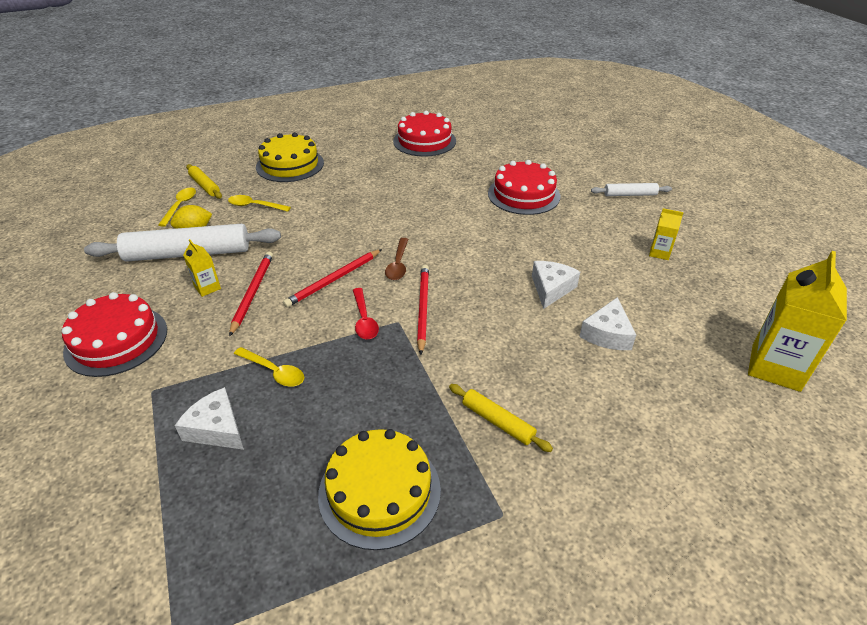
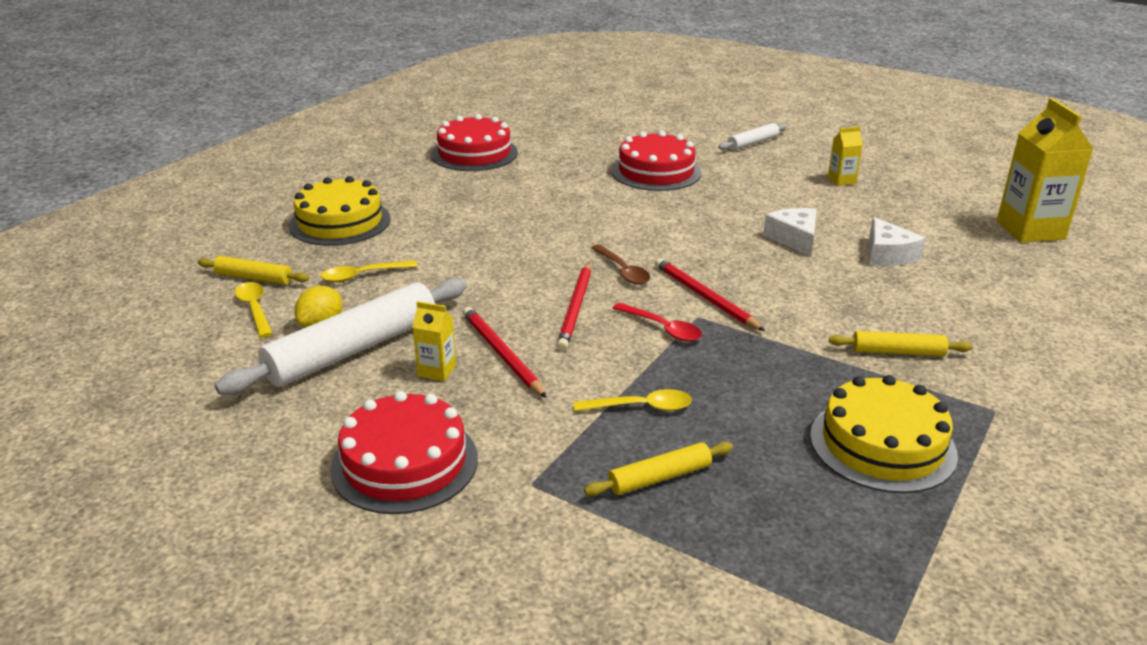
camera: 35 degrees left, 10 degrees down
(217, 428) = (660, 477): white cheese -> yellow rolling pin

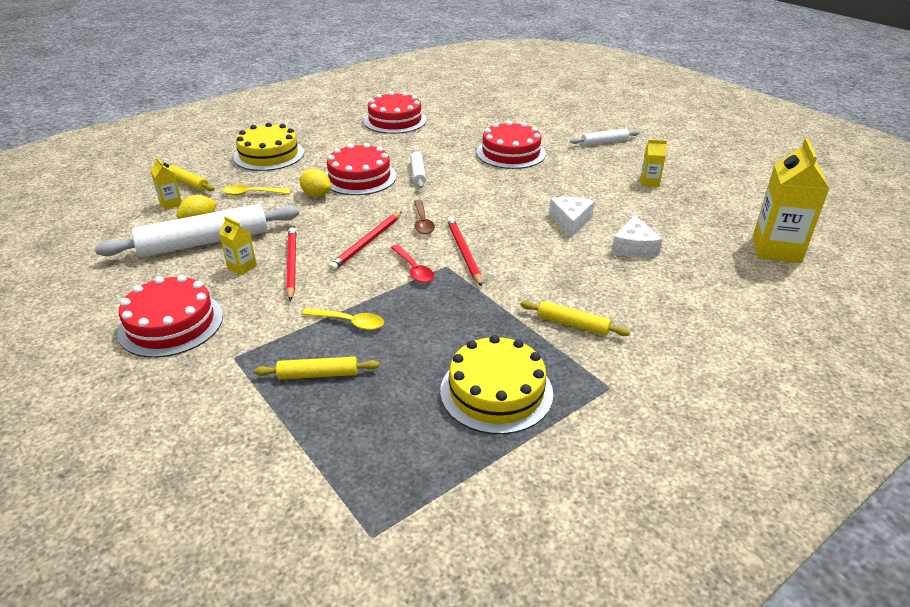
camera: 20 degrees right, 5 degrees up
(254, 309) = (171, 203): yellow spoon -> yellow carton
(454, 262) = (316, 195): none -> yellow lemon
(492, 231) = (359, 177): none -> red cake
(563, 214) = (418, 173): none -> white rolling pin

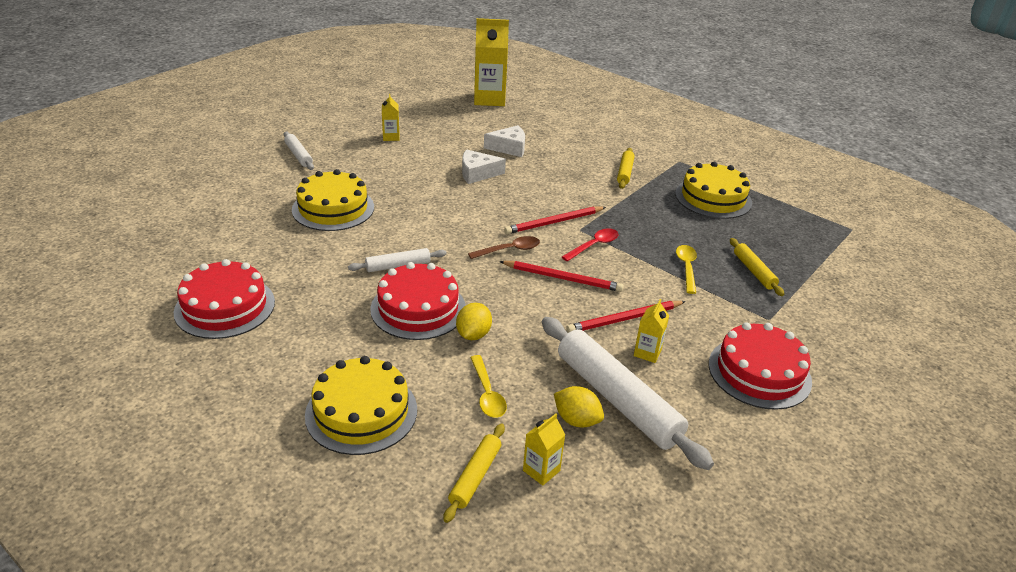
camera: 105 degrees left, 0 degrees up
(511, 153) = (333, 208): red cake -> yellow cake

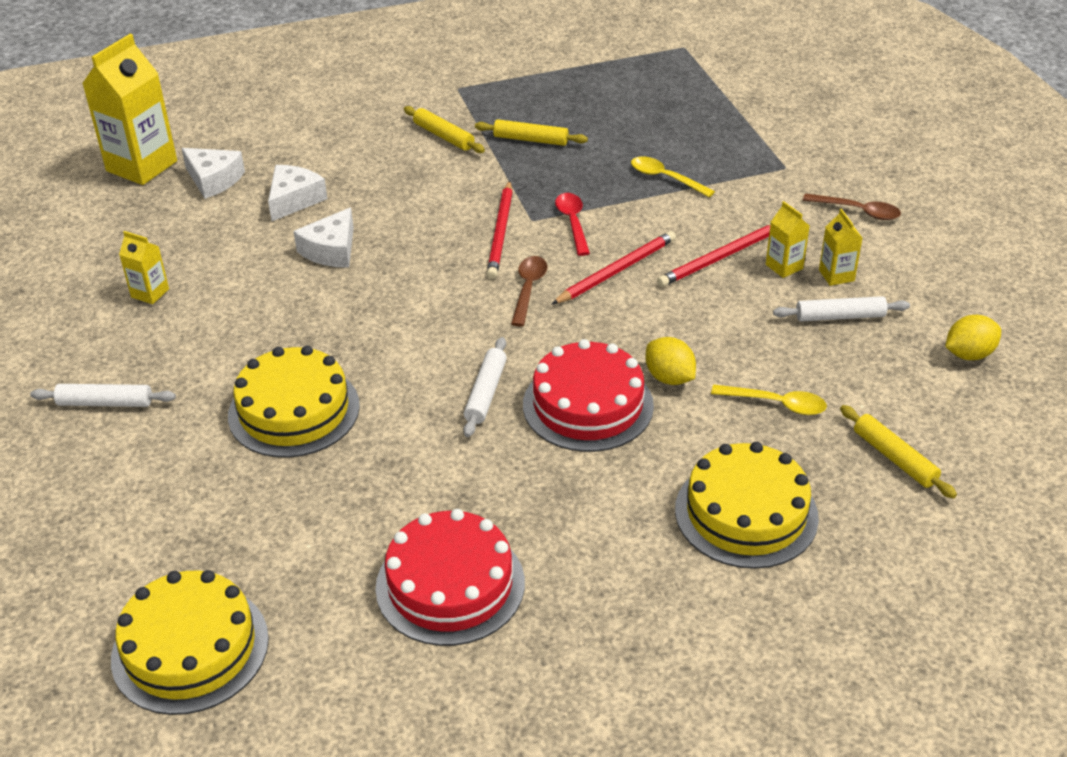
camera: 55 degrees left, 5 degrees up
(500, 121) = (213, 180): none -> white cheese
(541, 470) = (910, 409): yellow carton -> yellow carton (836, 275)
(576, 420) = (854, 356): yellow lemon -> yellow lemon (968, 354)
(617, 399) = (840, 316): white rolling pin -> white rolling pin, size x0.49
(625, 319) = (721, 257): red pencil -> red pencil turned 45 degrees clockwise
(713, 198) = (553, 101): yellow cake -> yellow cake (190, 648)
(754, 271) = (705, 139): yellow rolling pin -> yellow rolling pin (531, 139)
(759, 372) = (857, 211): red cake -> brown spoon

